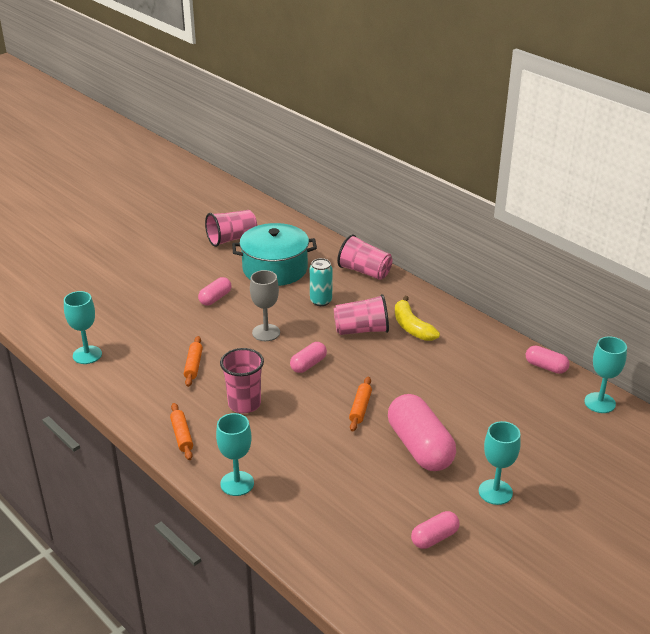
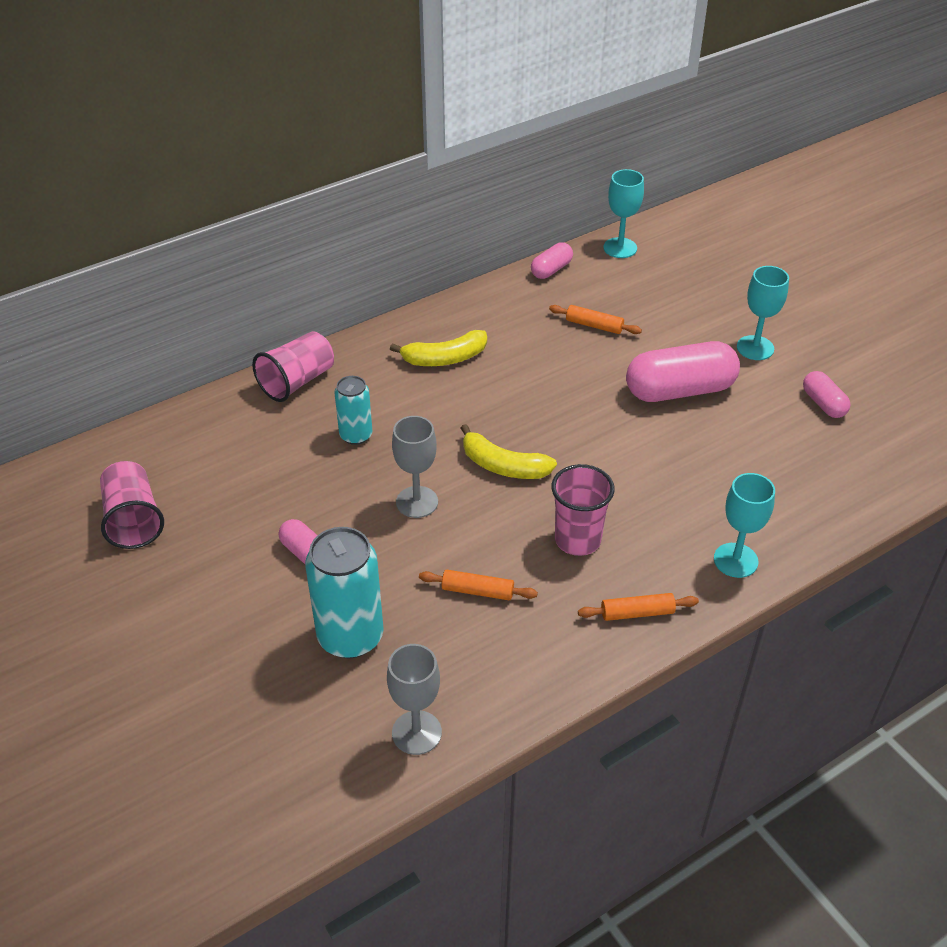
camera: 80 degrees left, 10 degrees up
(87, 355) = (416, 732): turquoise goblet -> grey goblet
(154, 323) = (350, 636): none -> turquoise can
(275, 269) = (249, 475): turquoise pot -> none
(308, 364) = (503, 466): pink capsule -> yellow banana
(360, 408) = (602, 429): orange rolling pin -> orange rolling pin (594, 325)
(361, 330) = (438, 405): pink cup -> none

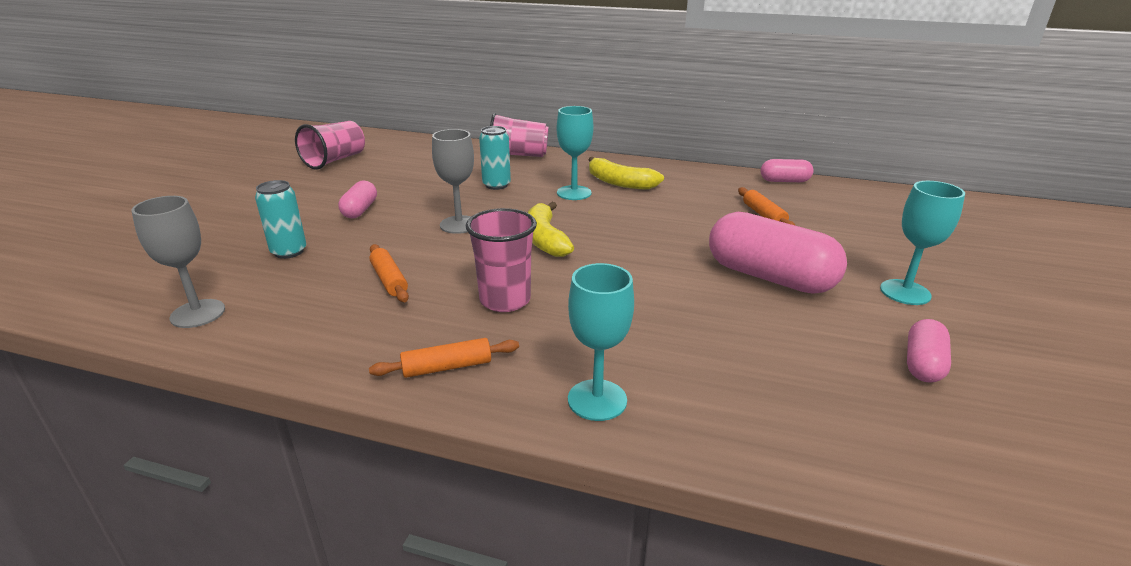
camera: 50 degrees right, 15 degrees down
(350, 636) = (289, 252): turquoise can -> turquoise can, size x0.58
(620, 248) = (869, 193): turquoise goblet -> turquoise goblet (574, 193)
(637, 613) = (447, 367): orange rolling pin -> orange rolling pin turned 60 degrees counterclockwise

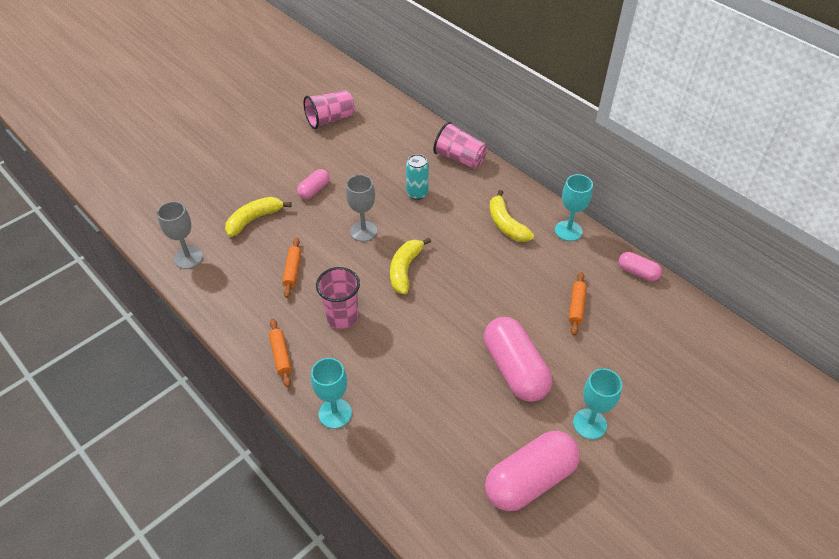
camera: 30 degrees right, 20 degrees up
(289, 252) = (254, 219): turquoise can -> yellow banana
(447, 367) = (281, 355): orange rolling pin -> orange rolling pin turned 60 degrees clockwise
(574, 193) = (463, 224): turquoise goblet -> turquoise goblet (568, 231)
(923, 364) = (530, 479): pink capsule -> pink capsule, size x1.95

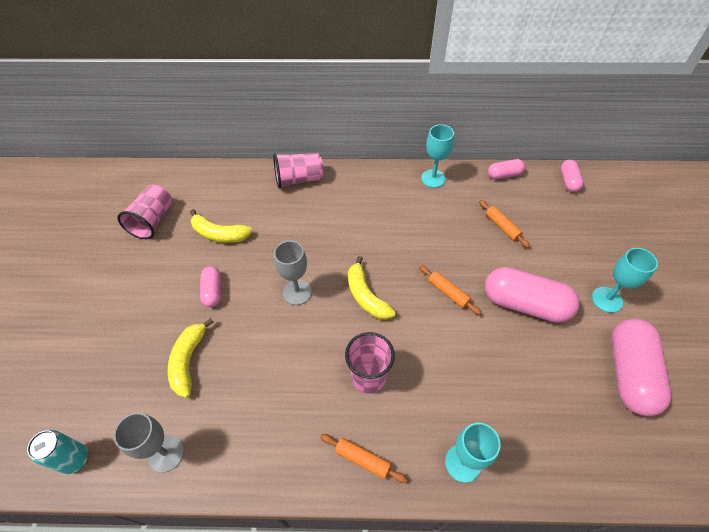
camera: 45 degrees left, 5 degrees up
(292, 270) = (280, 376): orange rolling pin -> orange rolling pin (448, 292)
(417, 193) = (301, 229): turquoise can -> turquoise can (75, 459)
(506, 224) = (390, 204): yellow banana -> yellow banana (219, 234)
(694, 321) = (568, 181): none -> pink capsule

